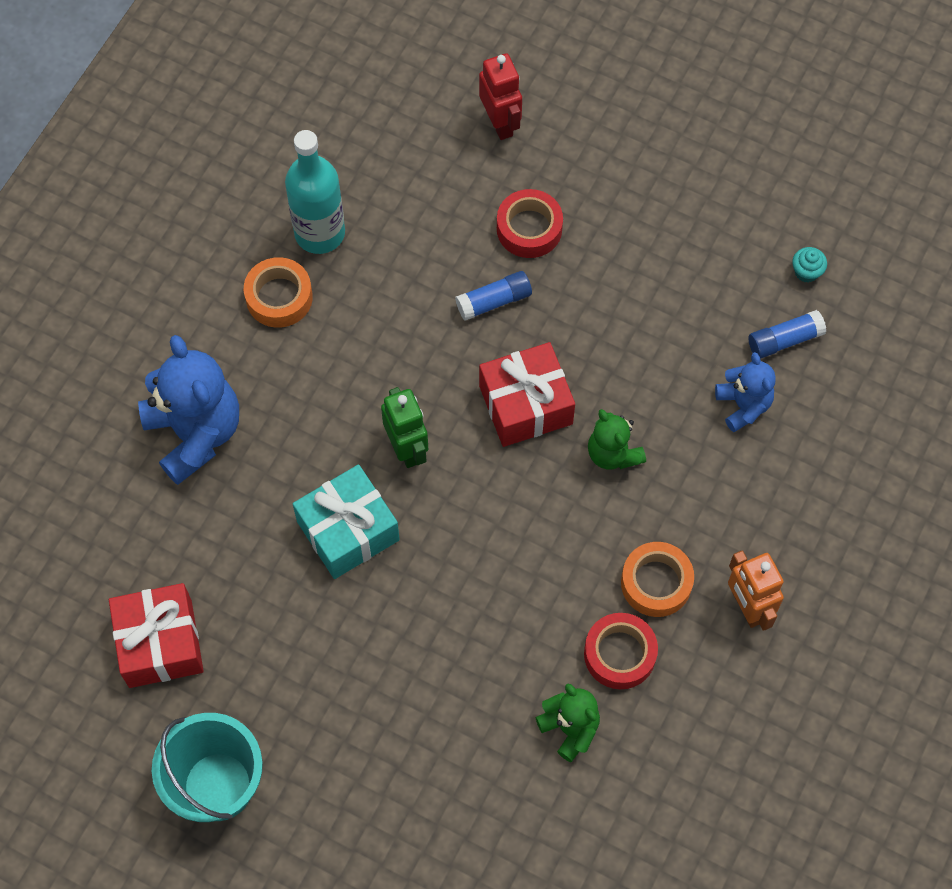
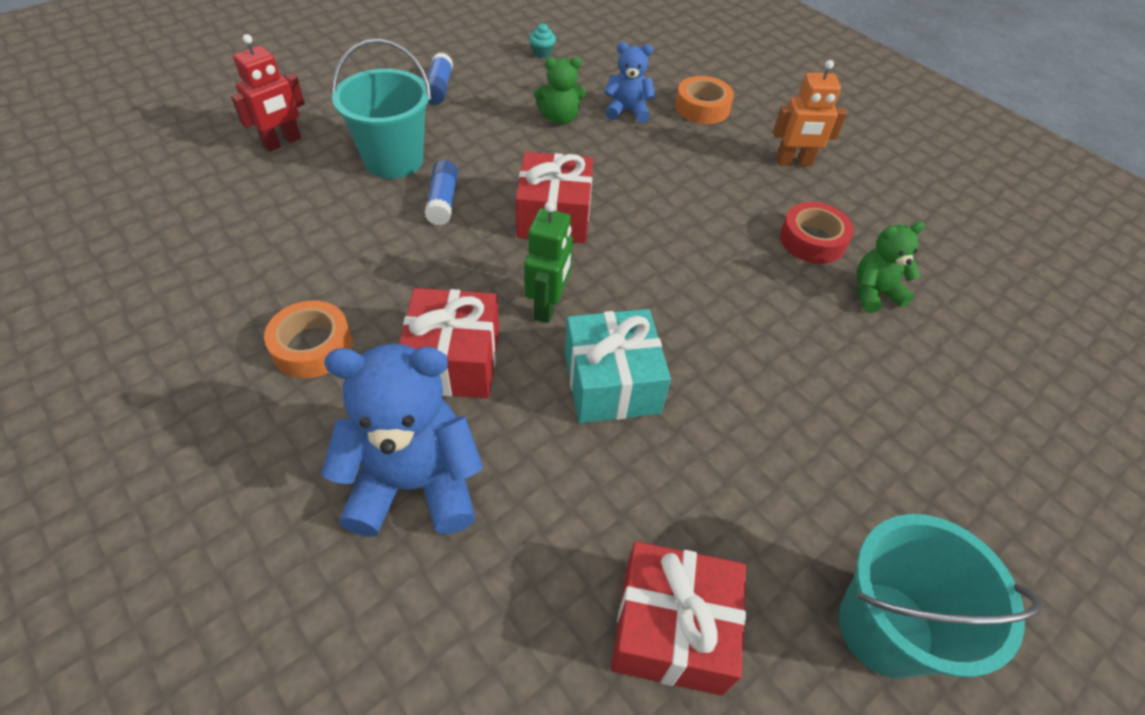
camera: 70 degrees left, 15 degrees down
(313, 404) = (453, 361): none -> red gift
(320, 233) = (271, 290): turquoise bottle -> none
(407, 448) = (548, 306): green robot -> green robot turned 105 degrees clockwise
(500, 123) = (282, 142): red robot -> red robot turned 135 degrees clockwise
(529, 229) = (394, 160): red tape -> turquoise bucket
(613, 453) = (629, 184): green teddy bear -> green teddy bear (560, 118)
(656, 583) = (755, 200): orange tape -> orange tape (702, 108)
(784, 340) = (587, 78): blue glue stick -> blue glue stick (439, 88)

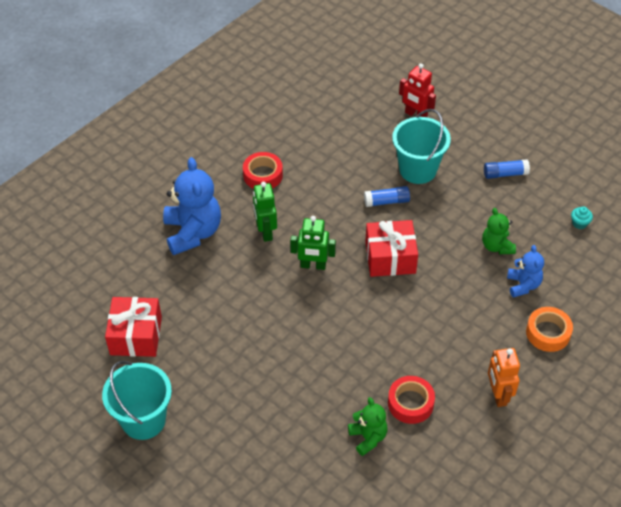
camera: 85 degrees right, 0 degrees up
(312, 346) = (263, 175): orange tape -> red tape
(453, 361) = (265, 232): red gift -> green robot
(611, 383) = (265, 301): turquoise gift -> none

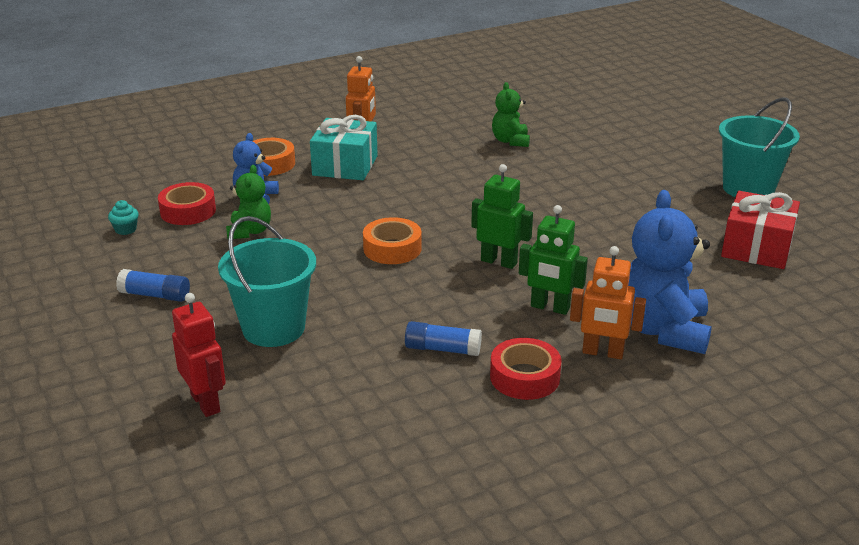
camera: 160 degrees left, 20 degrees down
(224, 204) = (602, 353): none -> orange robot
(265, 232) = (550, 307): green robot -> green robot turned 105 degrees clockwise
(386, 201) = (351, 302): blue glue stick -> blue glue stick (442, 349)
(390, 257) = (392, 248): red gift -> orange tape
(410, 403) = (453, 151): red tape -> red tape (188, 211)
(487, 350) = (345, 165): none -> turquoise gift

